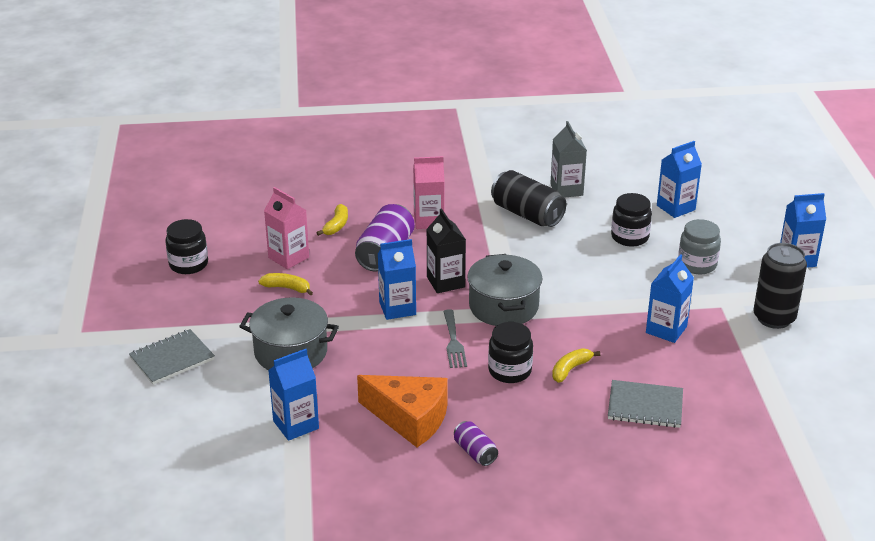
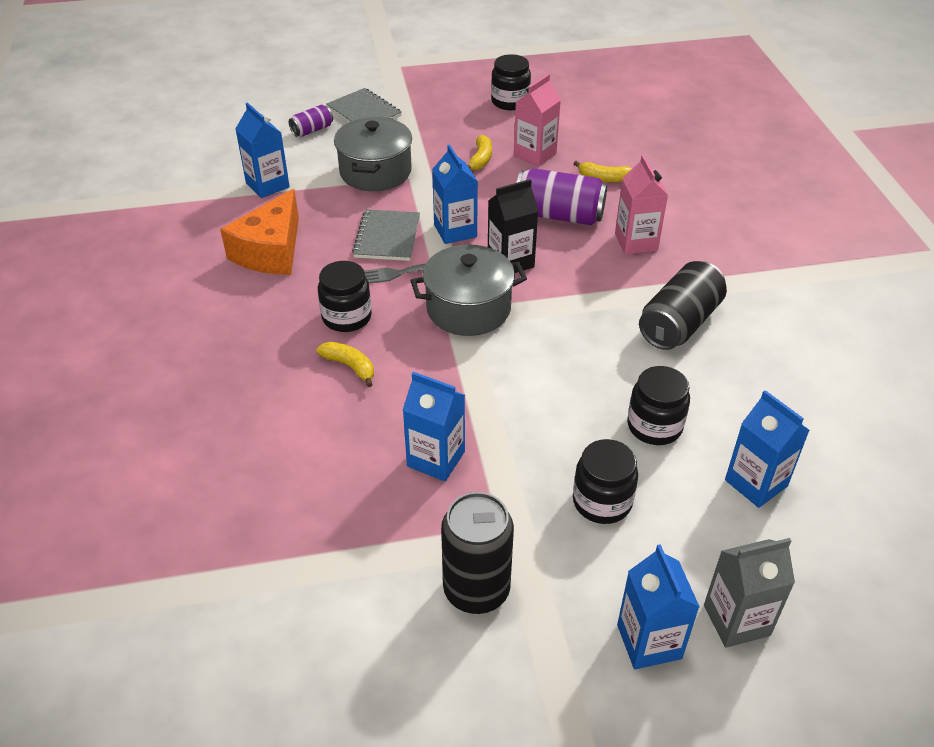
camera: 85 degrees right, 10 degrees up
(475, 452) = (214, 297): purple can -> purple can (312, 130)
(566, 190) = (758, 360): grey carton -> grey carton (736, 620)
(645, 406) = (278, 432): grey notebook -> grey notebook (387, 237)
(697, 264) = (602, 502): grey jar -> black jar

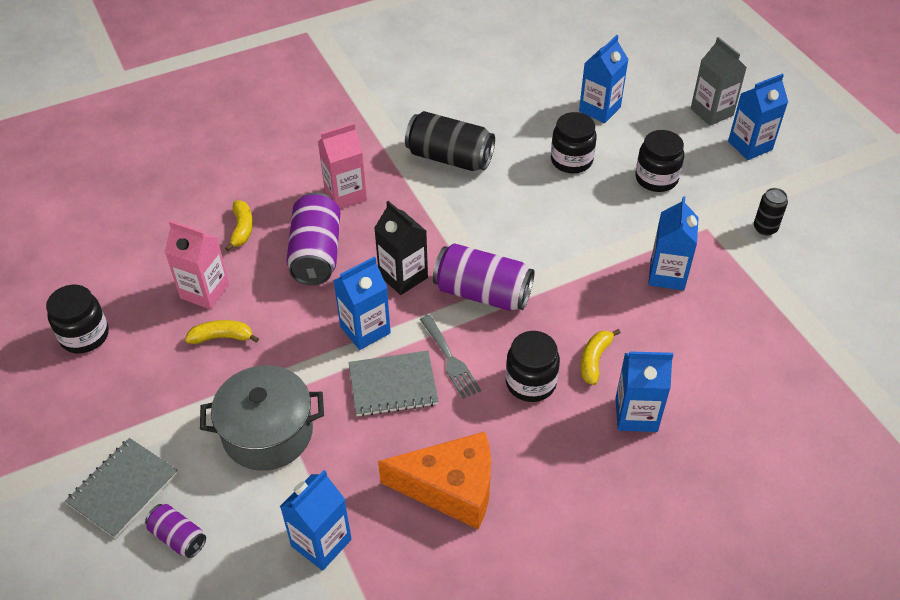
camera: 105 degrees left, 5 degrees up
(272, 378) = (636, 414): none -> blue carton
(468, 309) = (482, 293): grey pot -> purple can
(476, 590) = (765, 228): black can -> black can, size x0.53

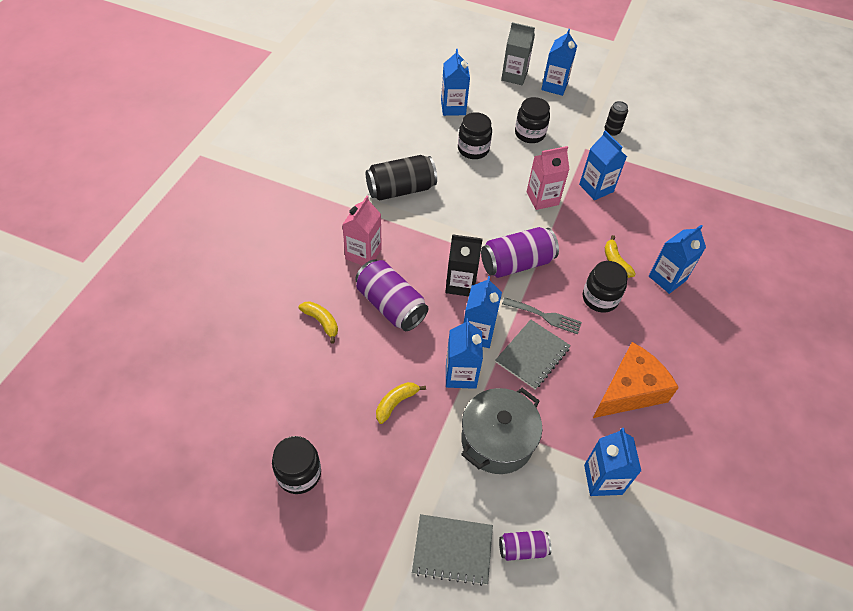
camera: 45 degrees left, 5 degrees up
(123, 488) = (452, 550): grey notebook -> grey notebook turned 75 degrees counterclockwise
(205, 291) = (347, 381): pink carton -> pink carton (542, 198)
(305, 354) = (461, 374): none -> blue carton

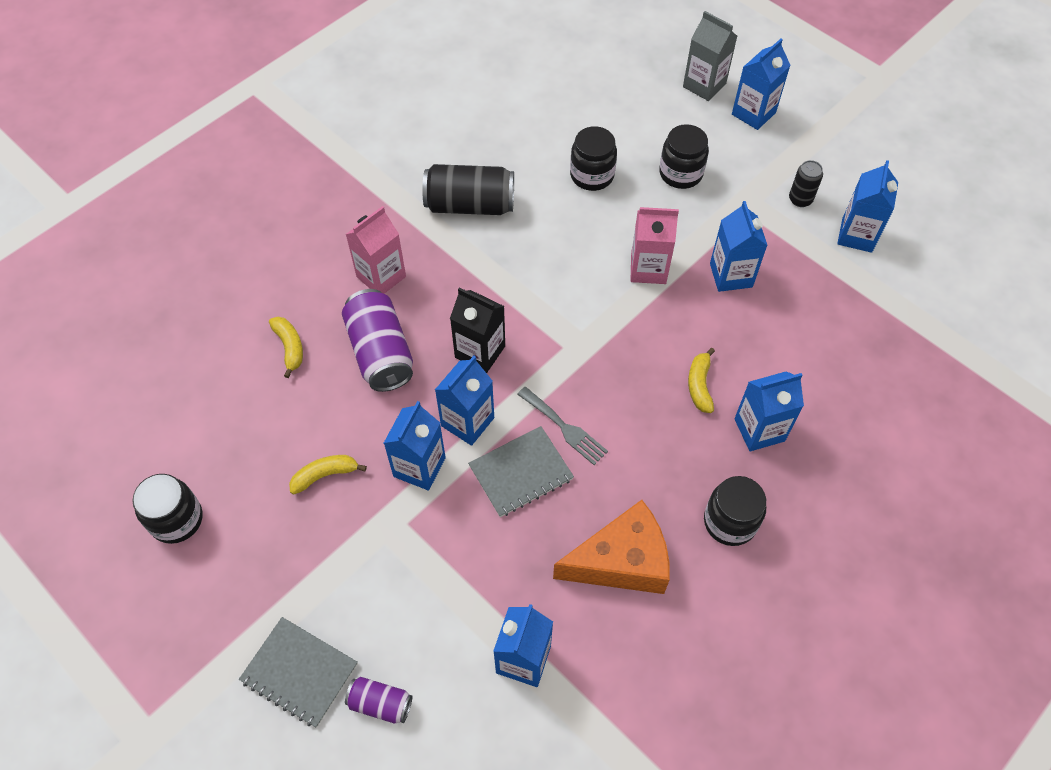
camera: 25 degrees right, 5 degrees up
(453, 108) = (596, 110): blue carton -> blue carton (856, 235)
(497, 440) = (419, 563): grey pot -> none
(516, 263) = (566, 346): purple can -> none
(600, 298) = (650, 428): black jar -> black jar (730, 522)

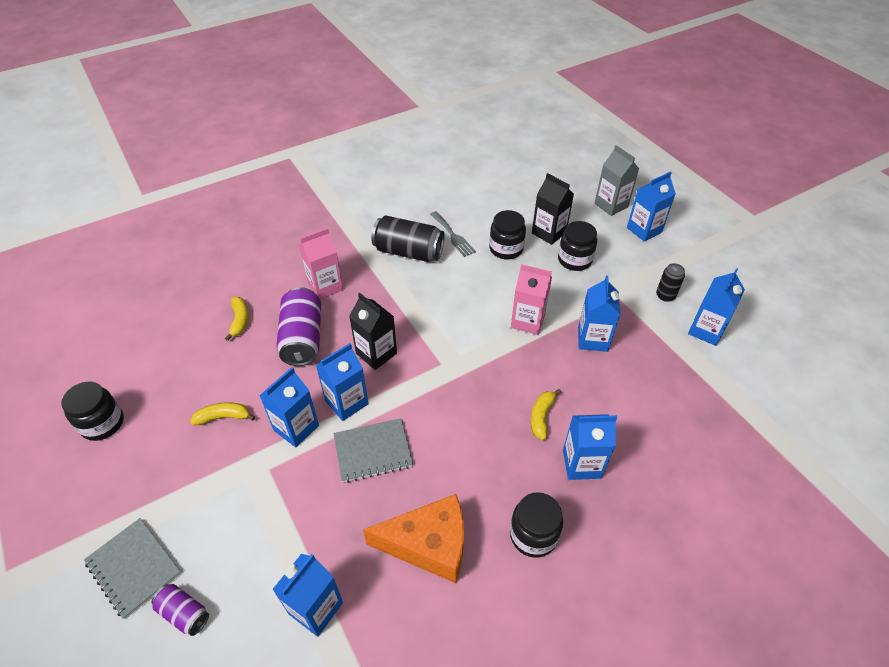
camera: 15 degrees right, 10 degrees down
(564, 428) = (420, 424): grey fork -> grey fork (453, 236)
(638, 141) = (549, 233): none -> black carton

